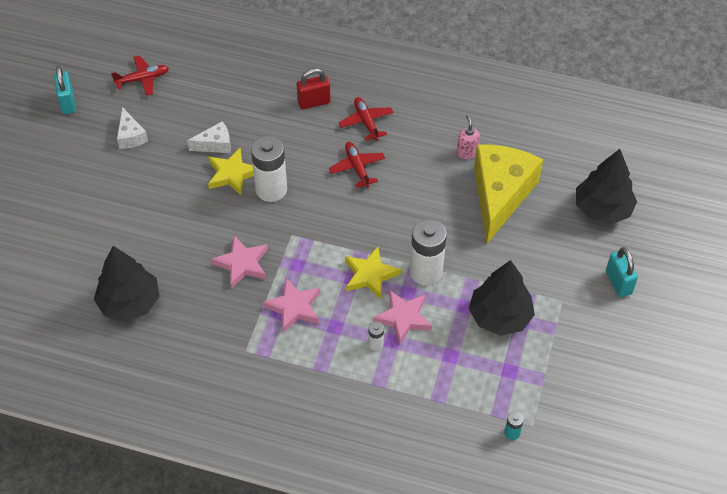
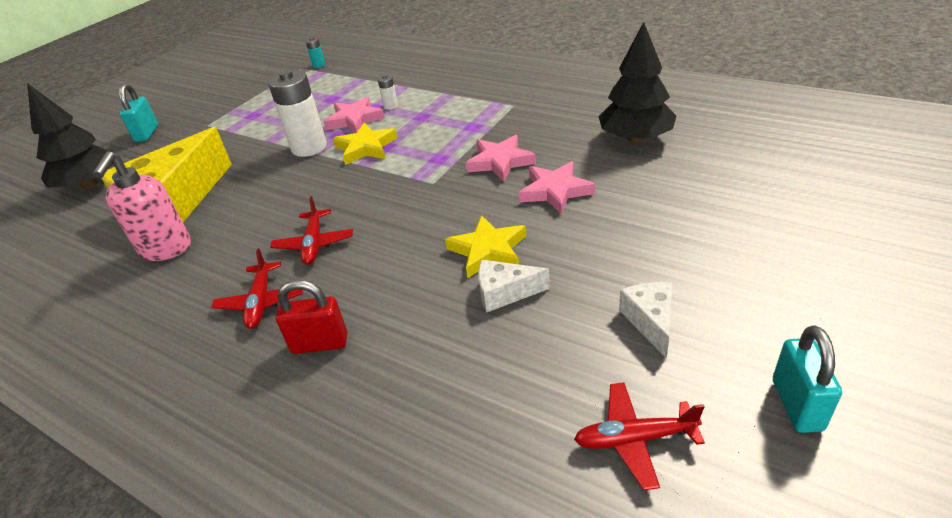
camera: 160 degrees left, 15 degrees down
(271, 189) = (440, 228): white battery -> none
(294, 307) = (455, 129): pink star -> pink star (555, 191)
(467, 152) = (166, 249): pink soap dispenser -> pink soap dispenser, size x1.78
(499, 316) = (269, 118): black tree -> none

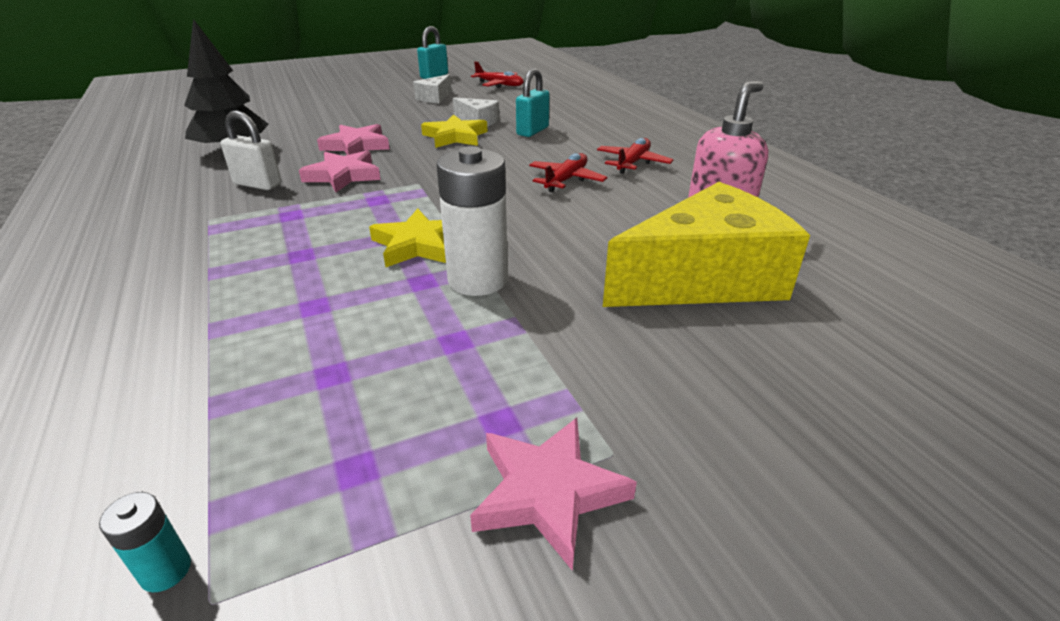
camera: 150 degrees left, 5 degrees down
(89, 185) = (883, 394): black tree -> none
(147, 133) = (781, 524): turquoise padlock -> turquoise padlock (532, 131)
(320, 344) = (604, 136): red padlock -> none
(354, 119) = (369, 297): pink star -> pink star (548, 492)
(390, 106) = (295, 295): white battery -> none
(542, 130) = (257, 184): none -> white padlock

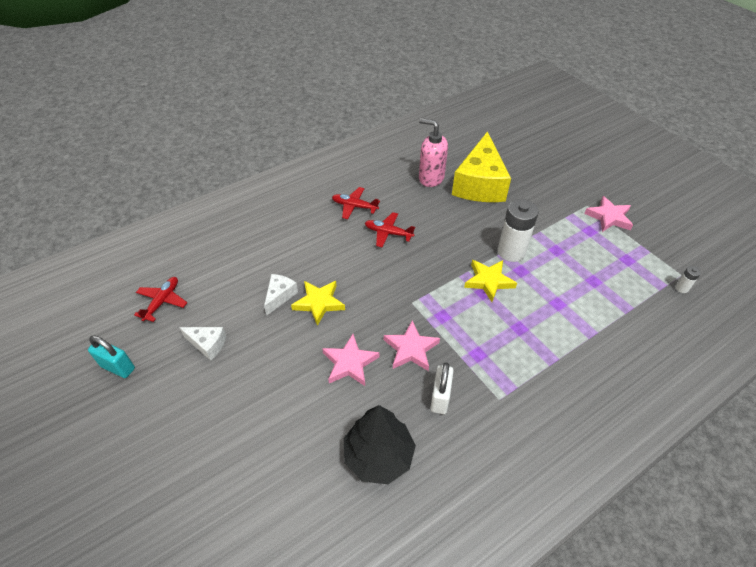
camera: 100 degrees left, 15 degrees up
(166, 570) = (681, 288): turquoise battery -> white battery
(532, 131) = (300, 259): turquoise padlock -> none
(704, 279) = (479, 184): yellow cheese -> yellow cheese turned 135 degrees counterclockwise

